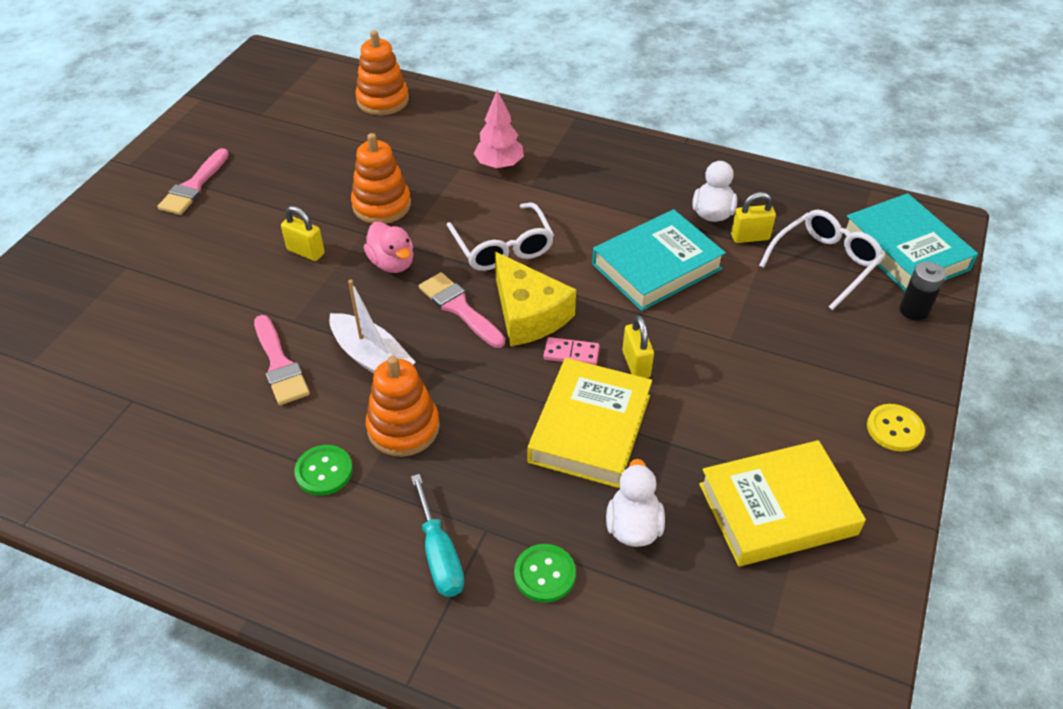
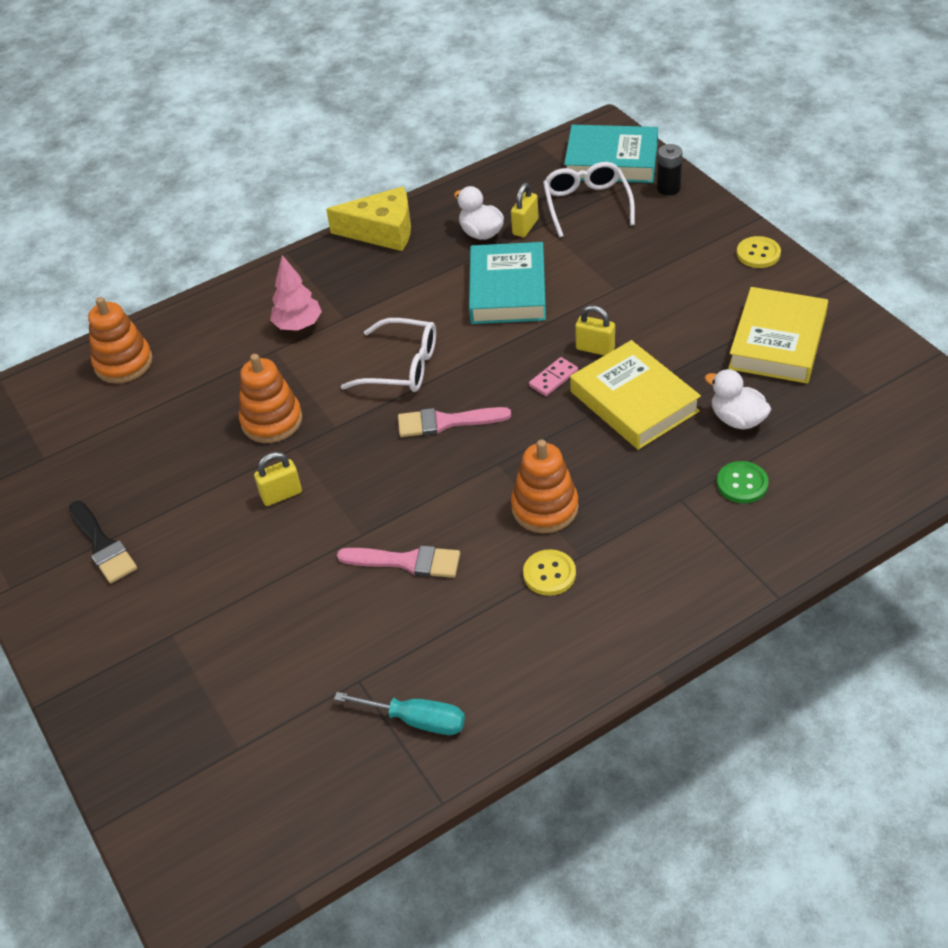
camera: 50 degrees left, 0 degrees up
(194, 186) = (103, 546): pink brush -> black brush
(324, 471) = (549, 574): green button -> yellow button
(371, 358) = (452, 498): white boat -> none
(392, 263) = (353, 442): pink duck -> none
(439, 555) = (682, 535): turquoise screwdriver -> turquoise screwdriver (417, 720)
(528, 314) = (490, 384): yellow cheese -> yellow cheese (382, 231)

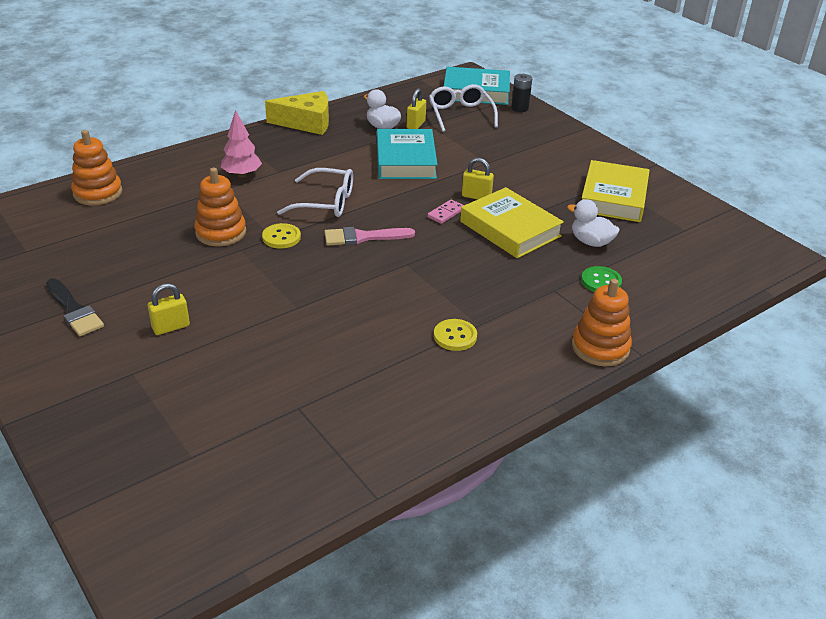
camera: 10 degrees left, 10 degrees down
(281, 495) = (229, 280): yellow padlock -> yellow padlock (171, 327)
(407, 562) = (336, 326): pink brush -> none
(417, 720) = (350, 437): turquoise screwdriver -> none
(545, 508) = (447, 293): orange stacking toy -> orange stacking toy (600, 347)
(758, 254) = (591, 147): yellow button -> yellow button (281, 237)

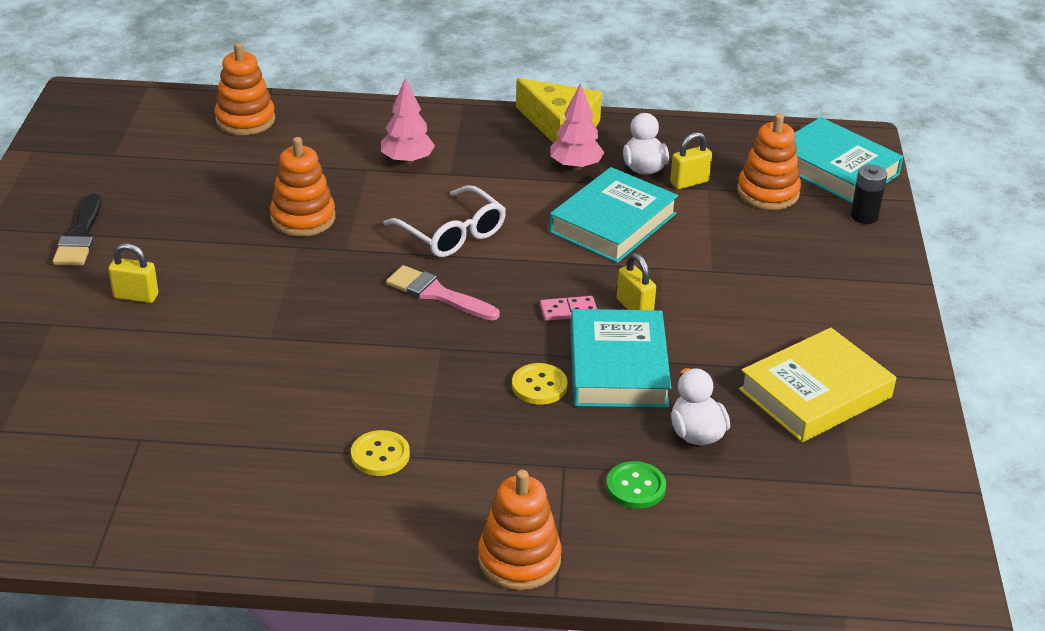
camera: 40 degrees right, 0 degrees up
(281, 237) = (354, 252): yellow button -> yellow button (539, 386)
(345, 140) = (575, 166): none -> pink tree
(461, 115) = (768, 192): white glasses -> orange stacking toy
(510, 229) = (618, 367): yellow book -> turquoise book

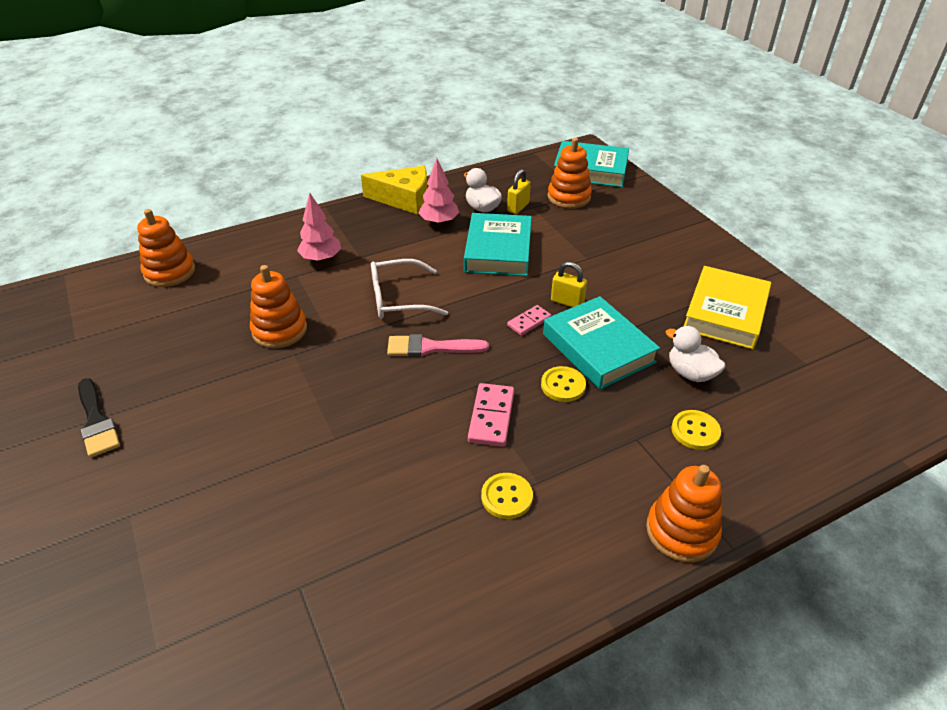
camera: 30 degrees left, 5 degrees up
(136, 296) = (190, 453): yellow padlock -> none
(435, 382) = (491, 417): none -> pink domino
(451, 233) = (399, 299): white glasses -> white glasses turned 150 degrees clockwise
(636, 487) = (695, 431): green button -> yellow button
(864, 216) = (634, 192): black battery -> none

